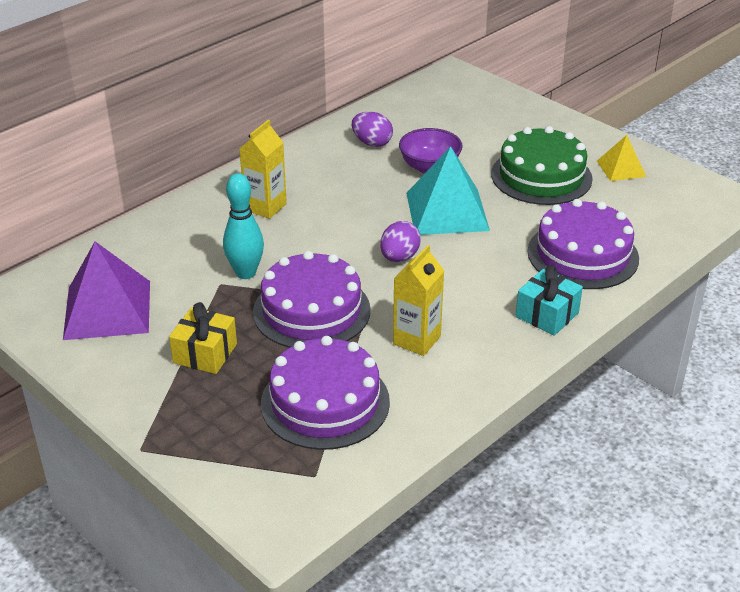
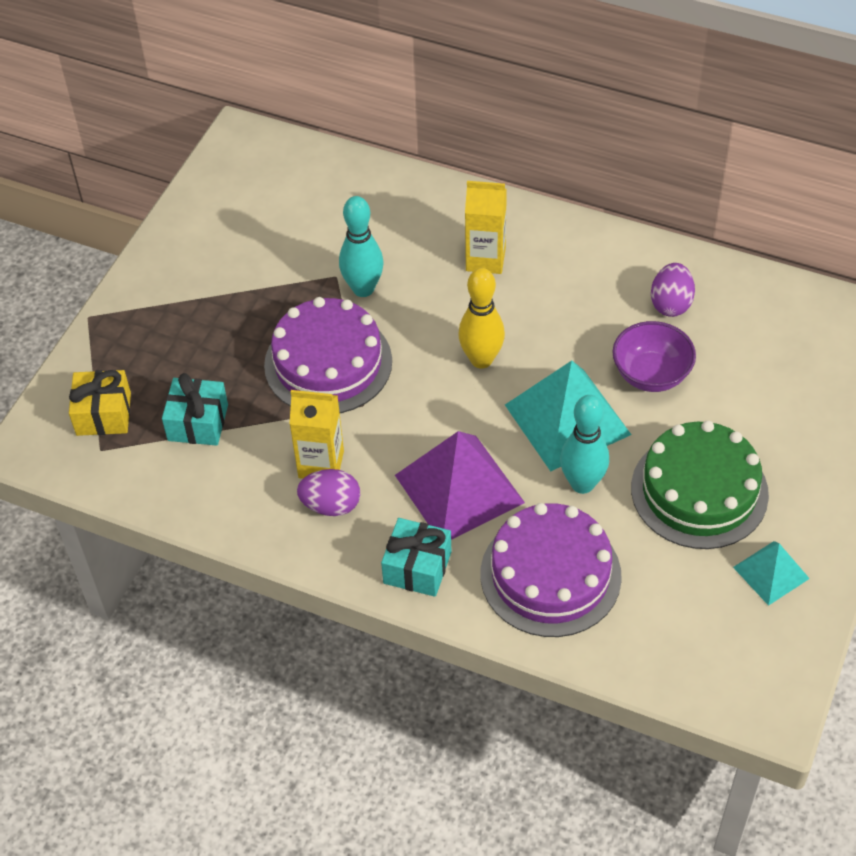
camera: 70 degrees right, 15 degrees up
(107, 309) = (258, 212): purple pyramid -> purple pyramid (459, 488)
(205, 353) = (228, 308): yellow gift -> yellow gift (103, 414)
(325, 402) = (198, 422): purple cake -> turquoise gift
(364, 234) = (481, 359): none -> yellow bowling pin
(399, 257) = (455, 404): purple egg -> purple egg (331, 505)
(509, 220) = (582, 484): none -> turquoise bowling pin
(621, 168) = (771, 572): yellow pyramid -> turquoise pyramid

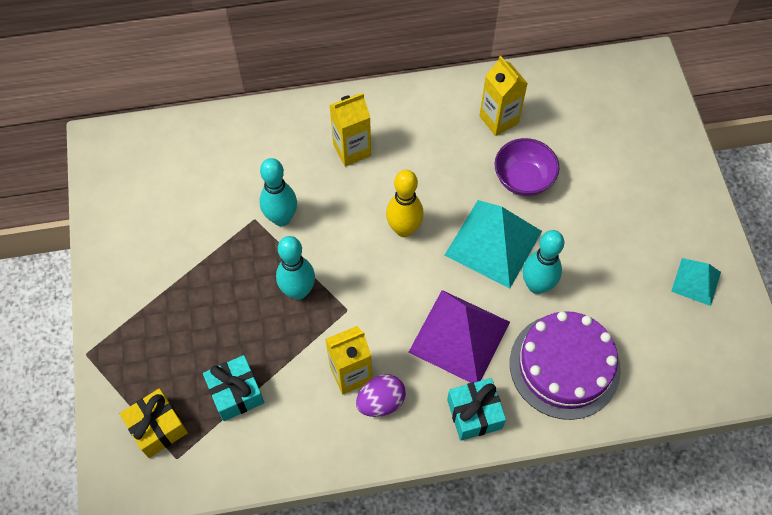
camera: 35 degrees left, 10 degrees up
(328, 363) = (298, 291): purple cake -> turquoise bowling pin
(671, 304) = (498, 120): purple egg -> yellow carton
(699, 491) = (612, 248): green cake -> none

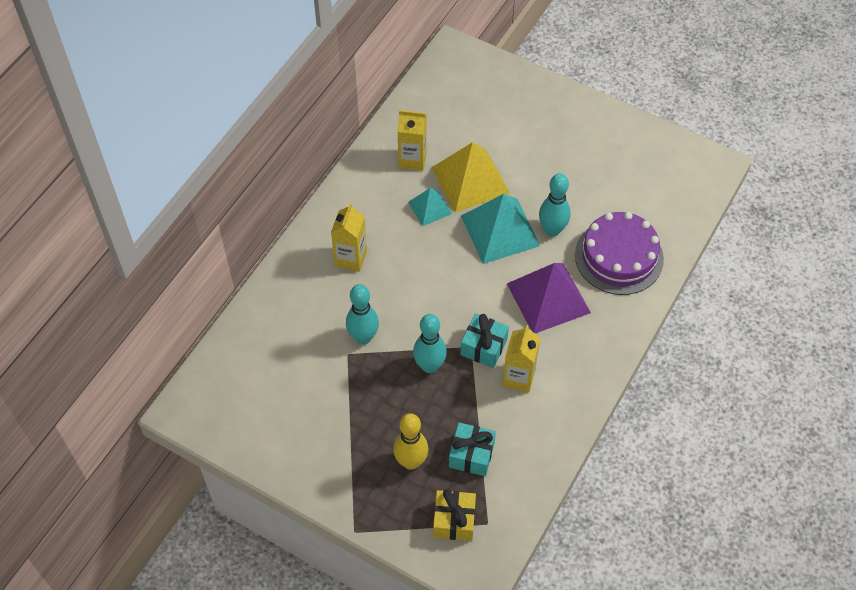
camera: 50 degrees left, 5 degrees down
(381, 402) = (554, 374): purple egg -> none
(404, 229) = (442, 272): yellow bowling pin -> yellow bowling pin (411, 462)
(474, 414) = (607, 328): turquoise gift -> turquoise gift (484, 347)
(523, 179) = (470, 180): purple bowl -> yellow pyramid
(696, 281) = (626, 148): turquoise pyramid -> turquoise pyramid (429, 208)

